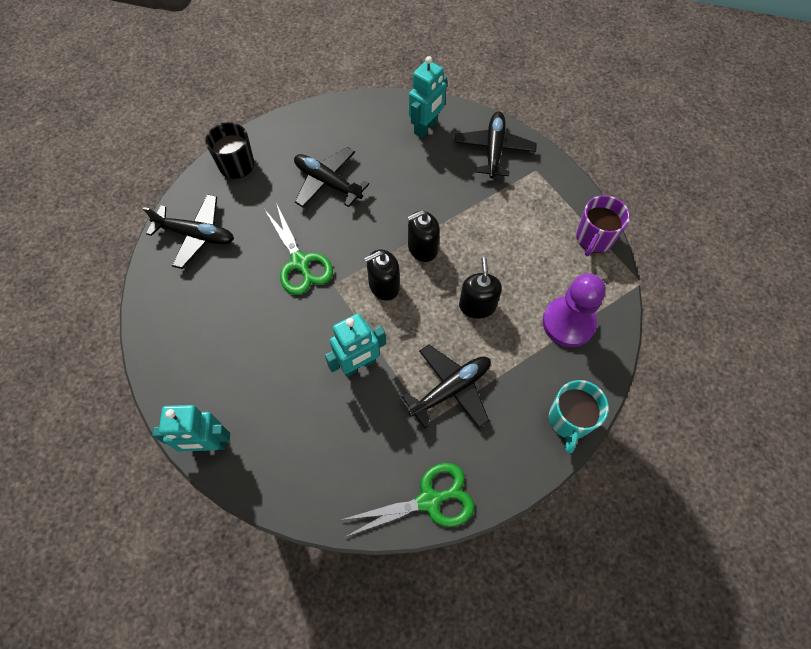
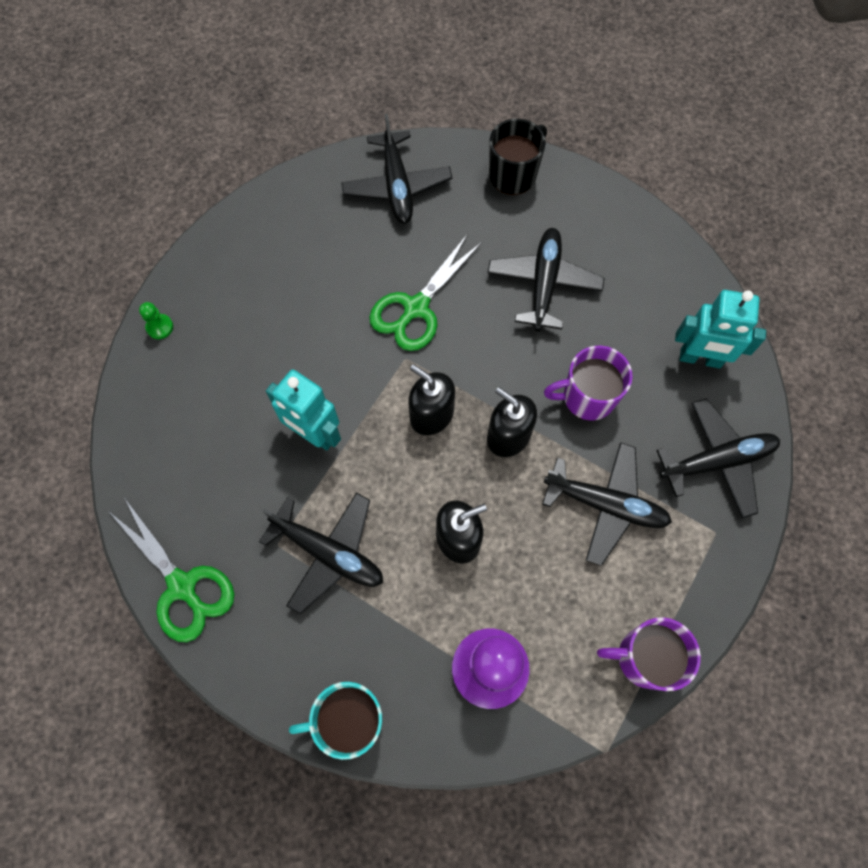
camera: 65 degrees right, 5 degrees up
(208, 444) = (160, 327): turquoise robot -> green pawn
(419, 194) = (587, 397): none -> purple mug
(493, 216) = (606, 505): none -> black plane

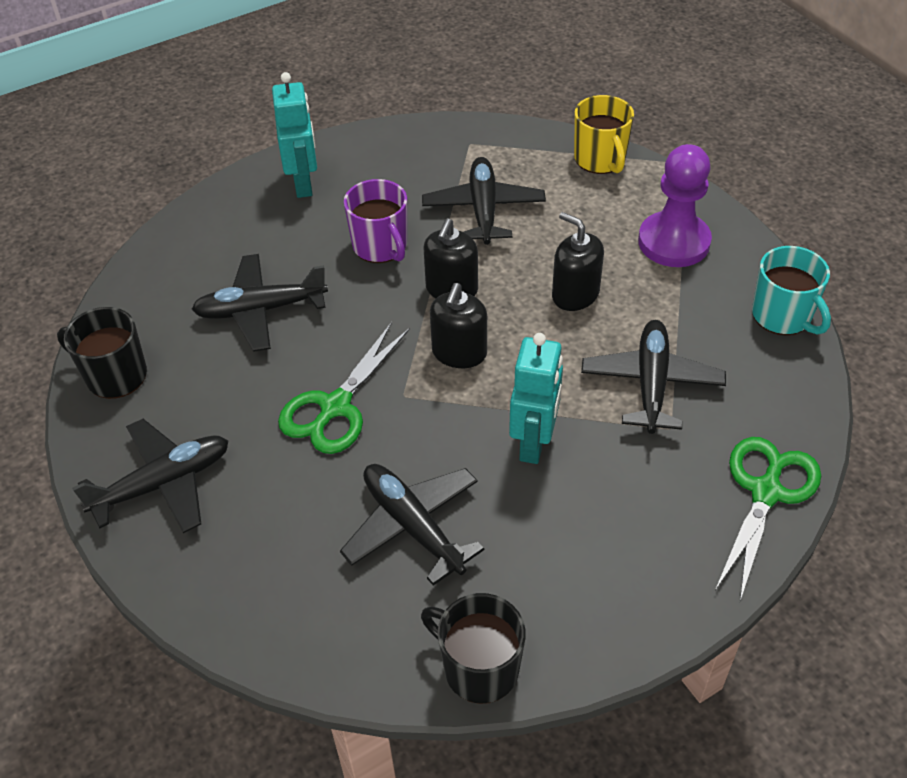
camera: 110 degrees left, 20 degrees down
(160, 327) = (479, 668): green pawn -> black mug
(416, 308) = (335, 407): green scissors -> green scissors turned 105 degrees clockwise
(644, 657) = (600, 159): purple mug -> yellow mug
(717, 461) = (403, 154): black plane -> black plane (412, 526)

